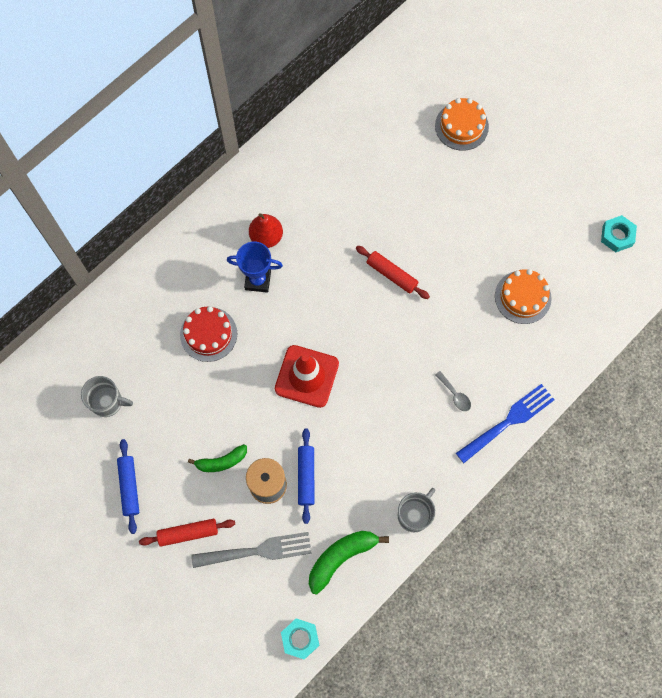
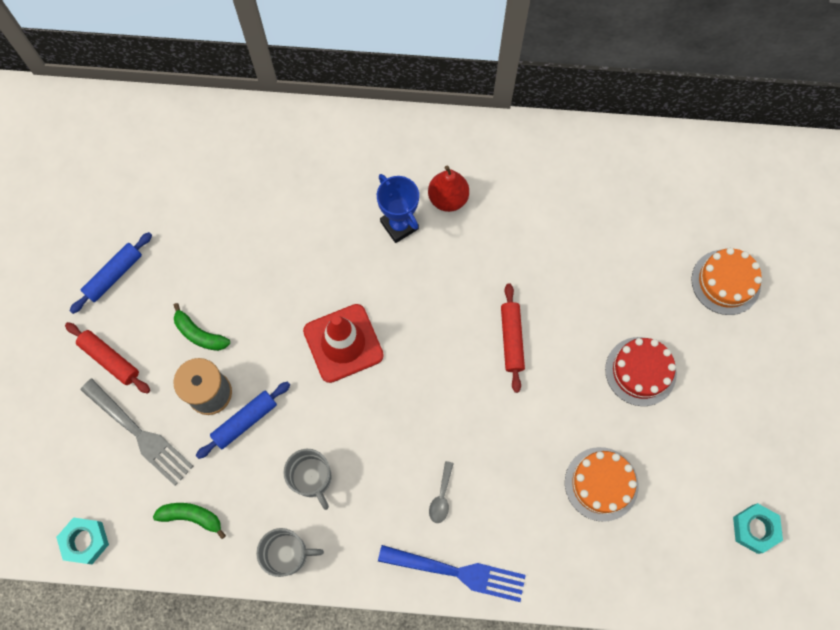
camera: 50 degrees right, 0 degrees up
(107, 402) = (177, 194): grey mug -> grey mug (312, 478)
(208, 334) = (311, 225): red cake -> red cake (640, 371)
(341, 557) = (191, 516): green banana -> green banana, size x0.66

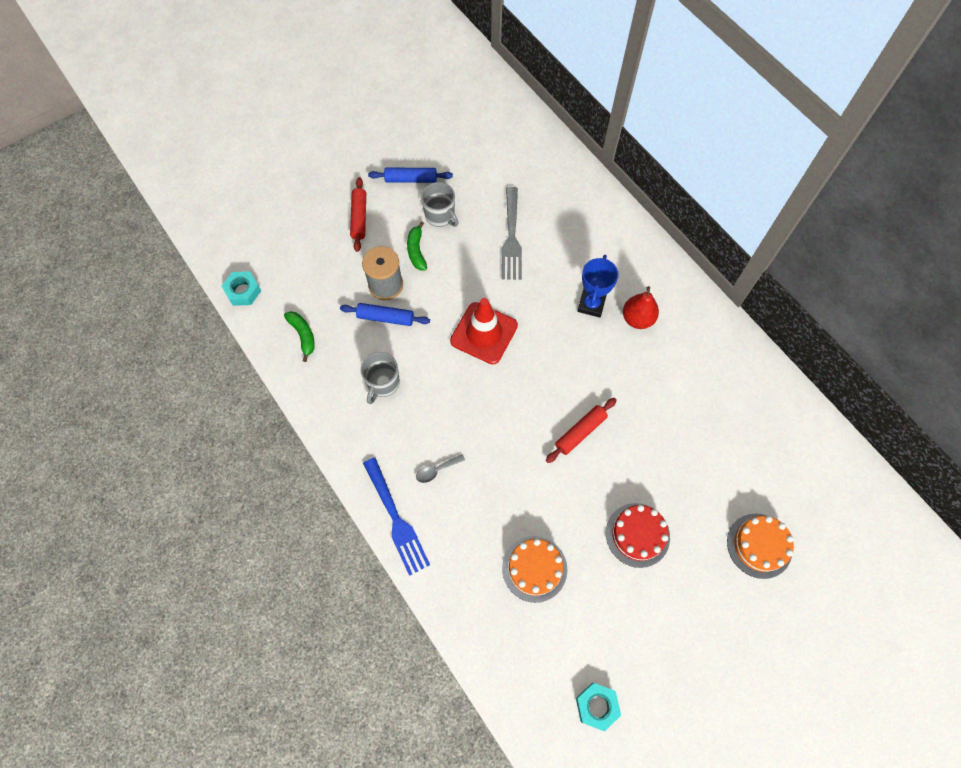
camera: 50 degrees right, 5 degrees down
(139, 434) = (328, 268): grey fork -> grey fork (511, 237)
(288, 554) = (324, 407): grey mug -> grey mug (440, 216)

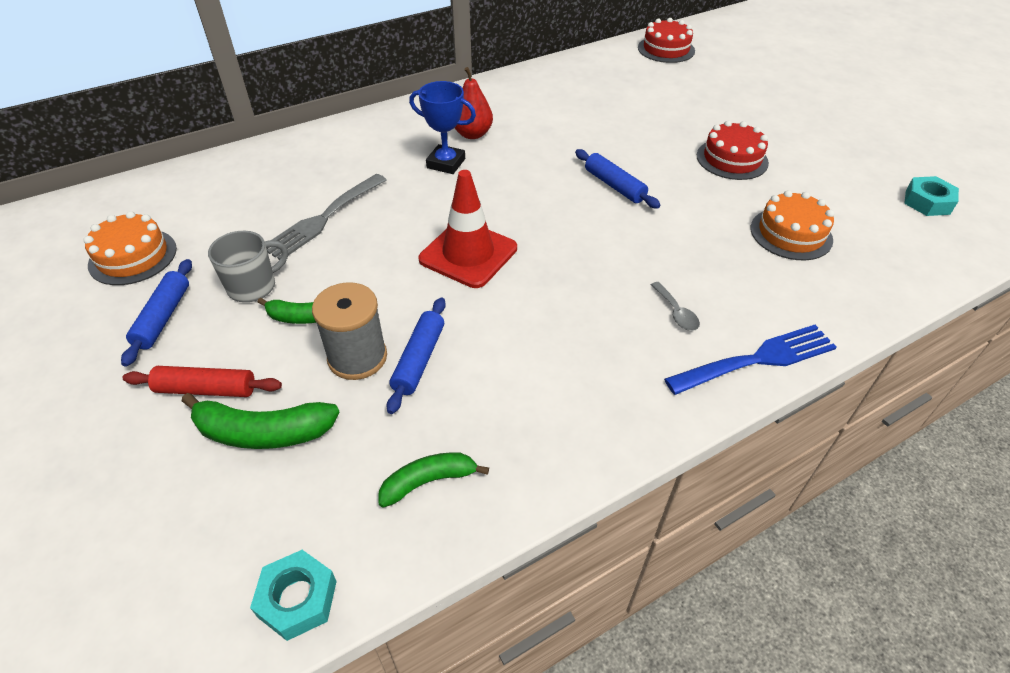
camera: 85 degrees left, 20 degrees down
(332, 252) = (264, 432): none -> green banana
(383, 383) = (537, 367): grey mug -> none
(511, 237) = (323, 218): grey fork -> grey fork turned 120 degrees clockwise
(580, 432) = (614, 186): red rolling pin -> blue rolling pin
(759, 545) = (726, 94): orange cake -> orange cake (133, 256)
(846, 491) = (666, 49): none -> red cake

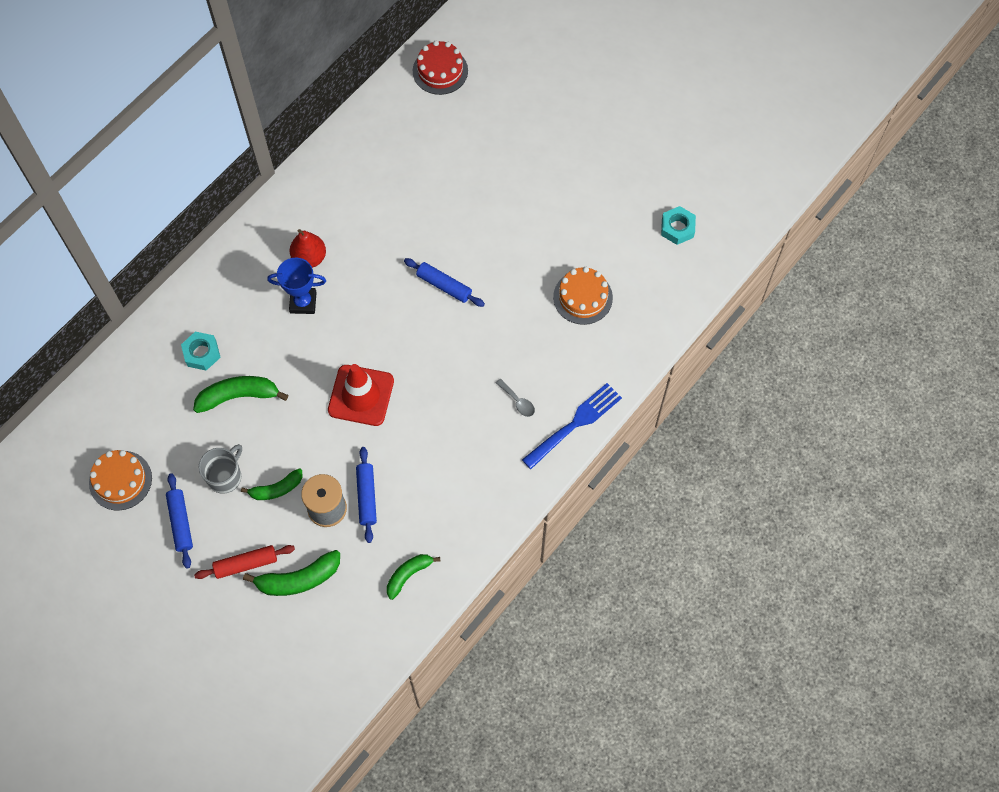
camera: 20 degrees left, 20 degrees up
(297, 599) = (371, 660): turquoise nut -> turquoise nut (202, 353)
(323, 218) = (238, 396): grey fork -> green banana
(732, 159) = (527, 222): red cake -> none

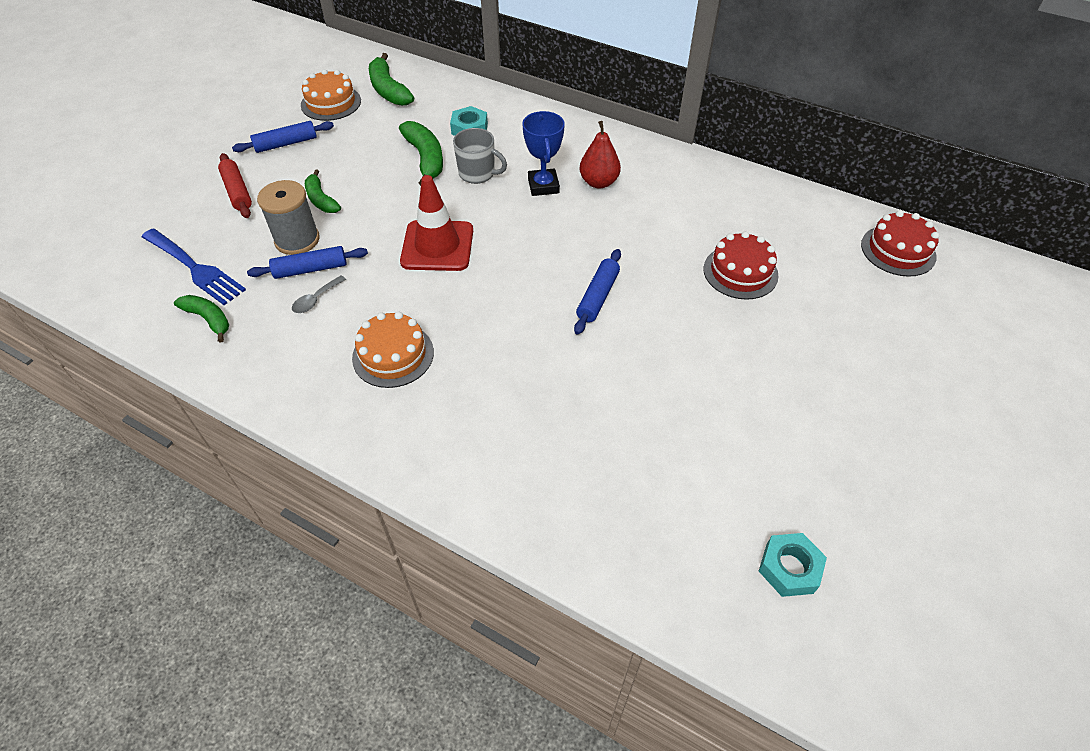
camera: 80 degrees right, 15 degrees down
(225, 476) = (335, 163): grey mug -> grey mug (477, 174)
(299, 579) = (215, 231): green banana -> green banana (388, 90)
(439, 182) = (740, 272): none -> red cake
(518, 401) = (447, 394): grey spoon -> grey spoon (316, 299)
(575, 424) = (420, 467): blue fork -> blue fork (195, 268)
(582, 297) = (623, 449): orange cake -> orange cake (393, 355)

